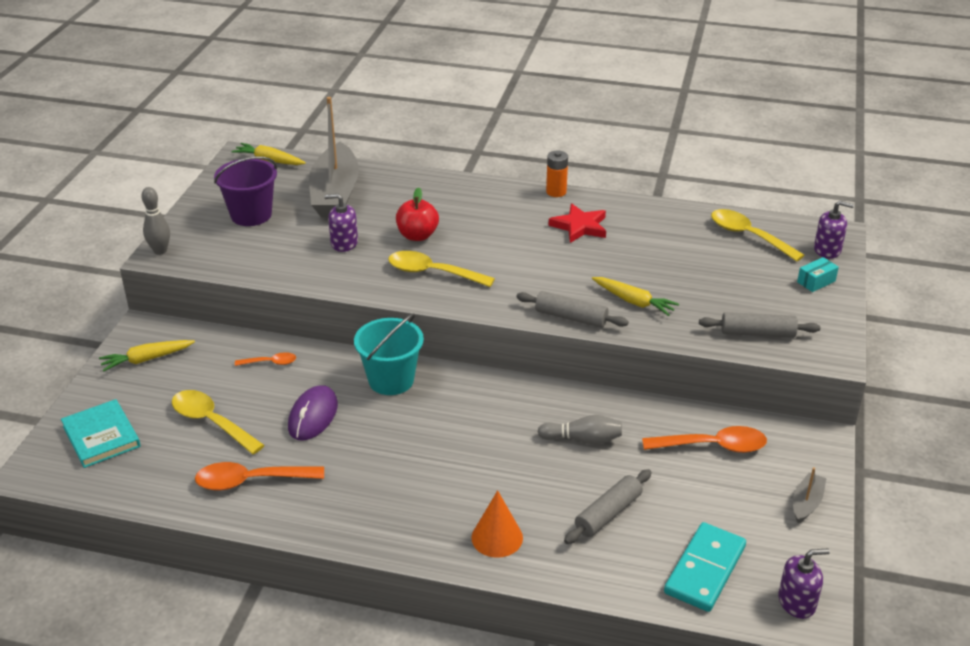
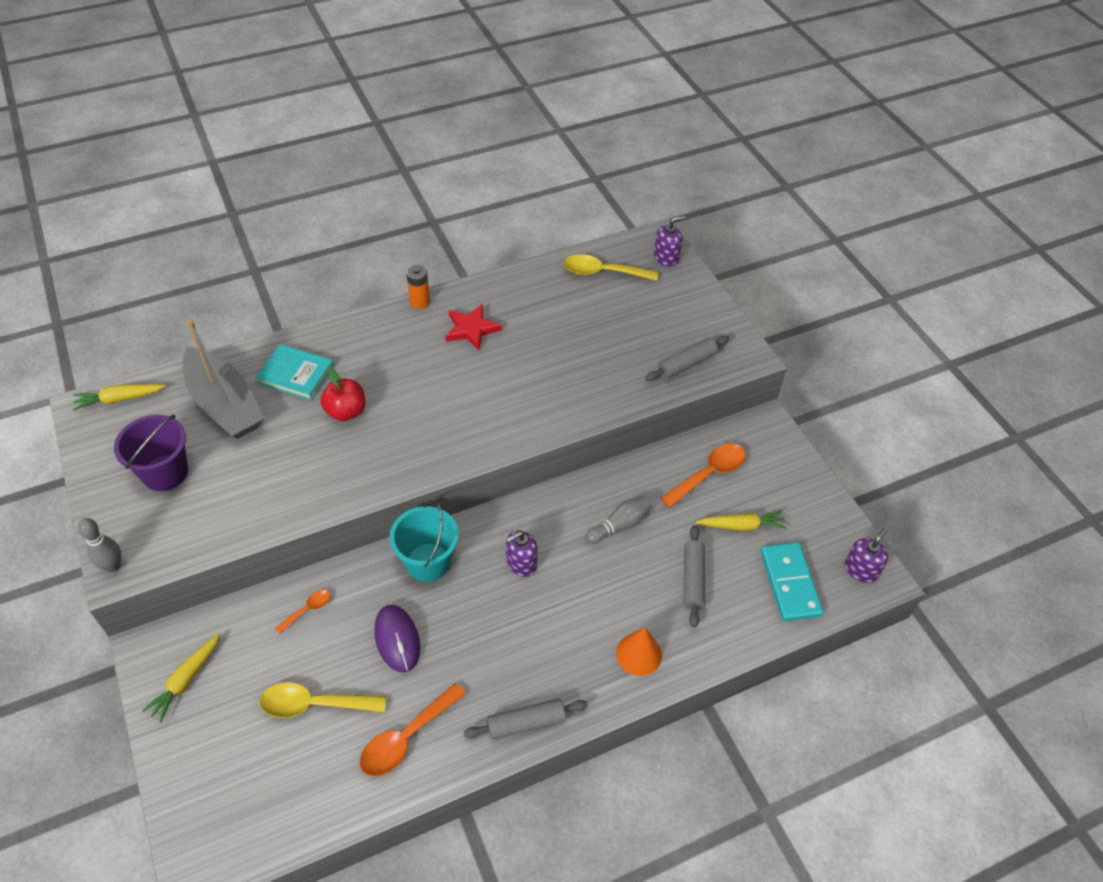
camera: 40 degrees left, 15 degrees up
(101, 436) = (225, 788): turquoise book -> turquoise book (296, 374)
(344, 243) = (287, 456): purple soap dispenser -> purple soap dispenser (521, 563)
(432, 273) = (396, 444): yellow spoon -> none
(571, 317) = (546, 426): grey rolling pin -> grey rolling pin (526, 723)
(634, 302) = (578, 383): yellow carrot -> yellow carrot (741, 525)
(806, 503) = (802, 484): grey boat -> none
(816, 281) = (683, 292): turquoise box -> none

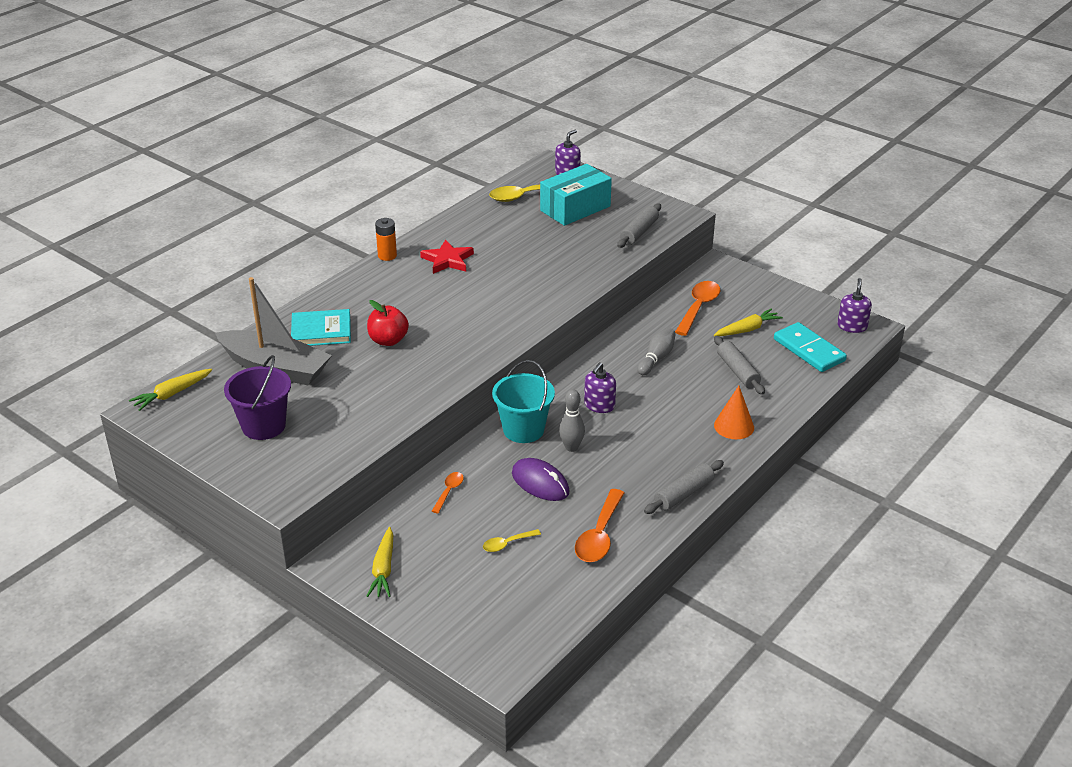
camera: 25 degrees left, 15 degrees down
(113, 566) = (274, 496): grey bowling pin -> grey bowling pin (571, 447)
(314, 704) = (507, 544): yellow spoon -> yellow spoon, size x0.54
(642, 307) = (575, 208): none -> turquoise box

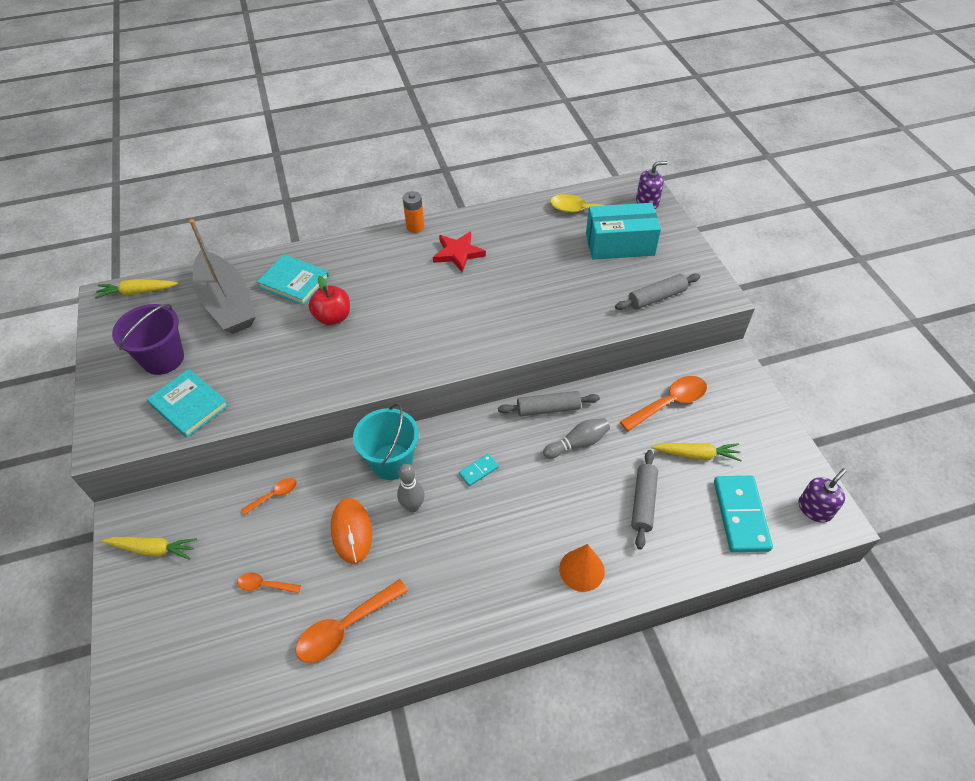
camera: 35 degrees right, 15 degrees up
(330, 443) = (189, 405): none -> turquoise book
(383, 569) = (153, 549): yellow carrot -> yellow carrot turned 120 degrees counterclockwise
(507, 544) = (264, 585): yellow spoon -> orange spoon
(540, 483) = (352, 531): purple mouse -> orange mouse
(599, 405) = (479, 471): purple soap dispenser -> turquoise domino
(683, 494) = (462, 626): grey rolling pin -> grey rolling pin (548, 409)

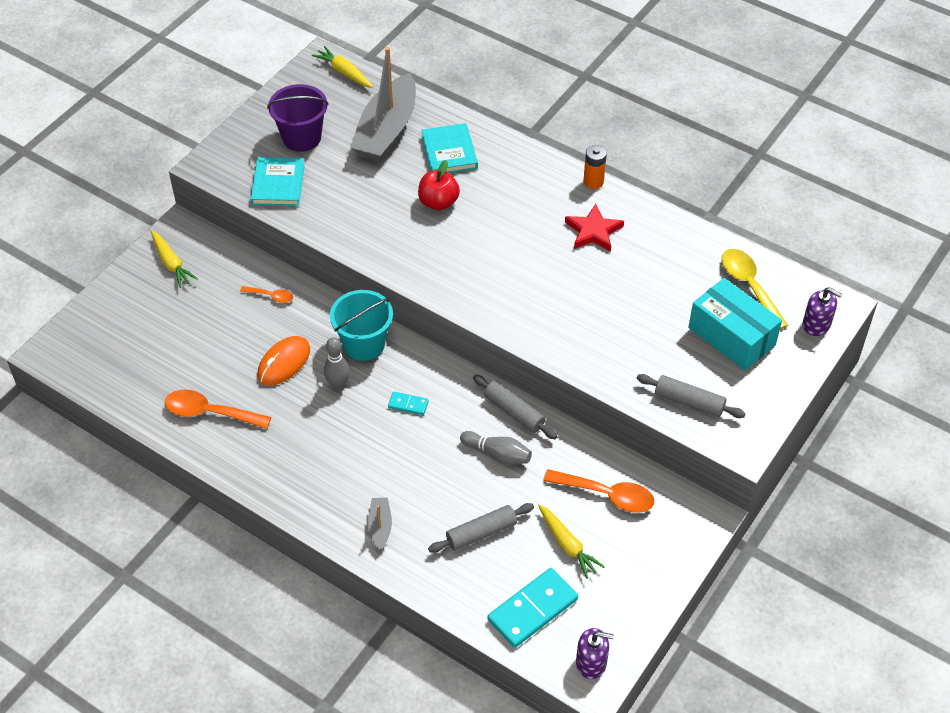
camera: 50 degrees right, 0 degrees up
(264, 585) = (200, 344): orange spoon -> none
(581, 570) = (380, 526): orange cone -> grey boat

